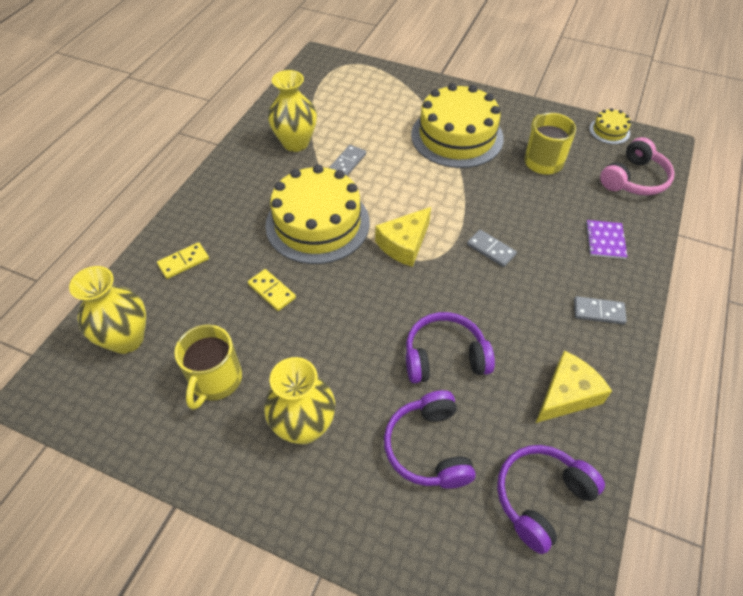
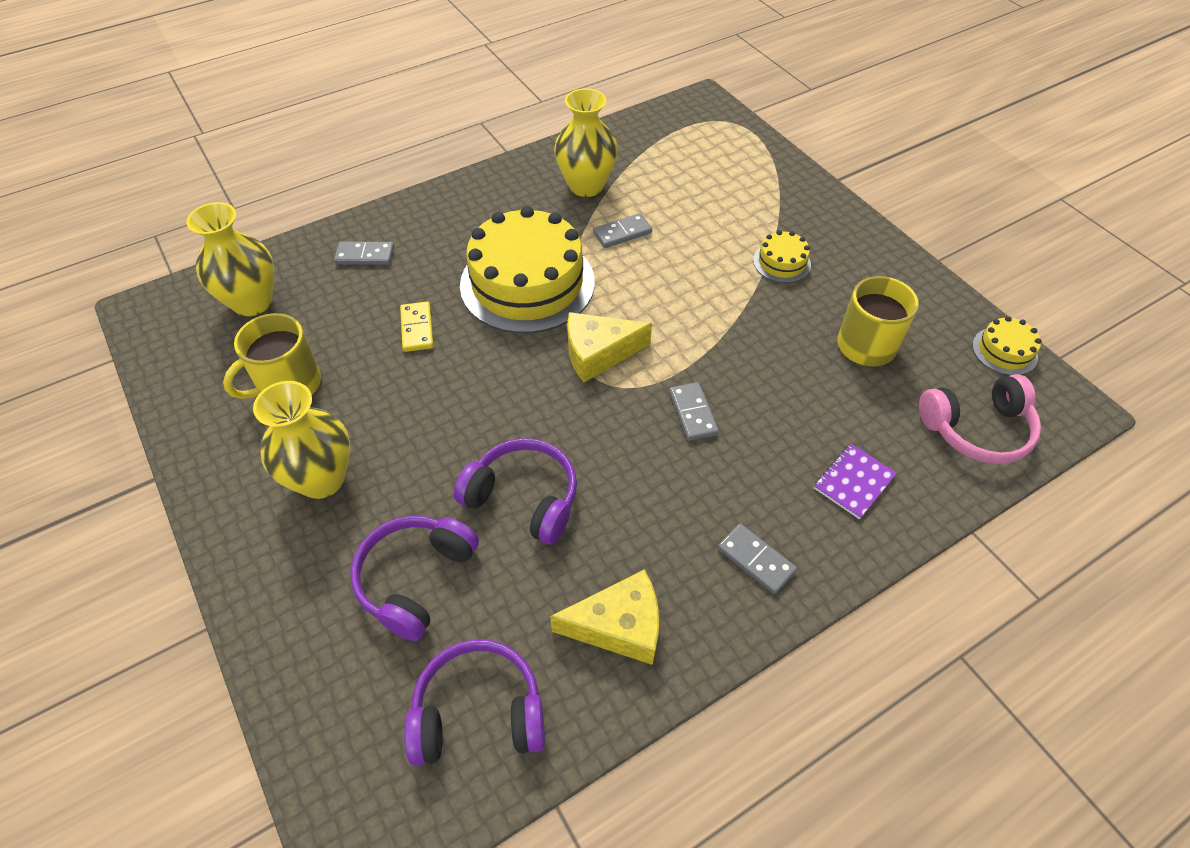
camera: 35 degrees right, 0 degrees up
(183, 262) = (365, 255): yellow domino -> grey domino
(457, 136) = (782, 262): yellow cake -> yellow cake, size x0.44

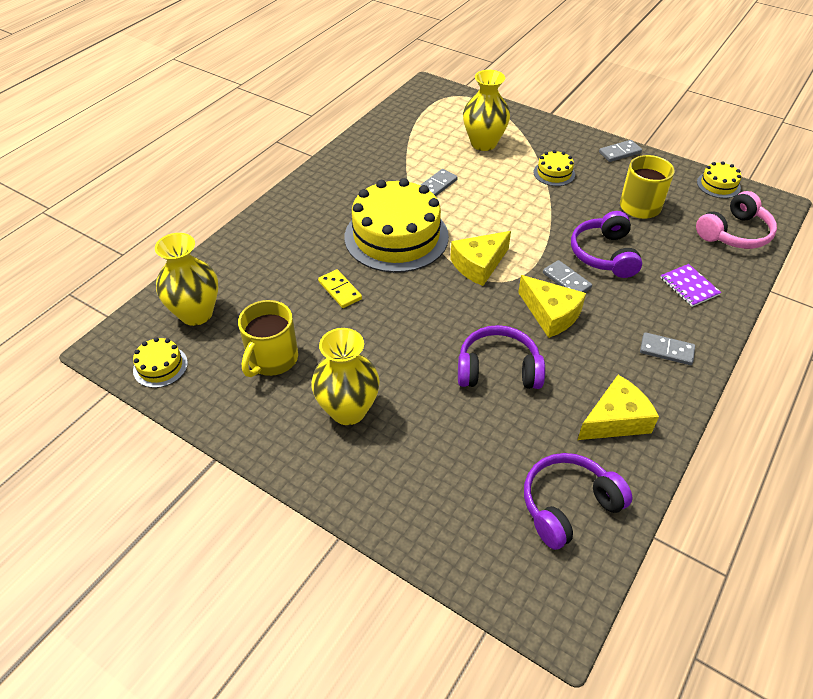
camera: 25 degrees left, 5 degrees down
(176, 350) = (160, 366): none -> yellow cake
(365, 255) = (261, 255): grey domino -> grey domino (619, 152)
(415, 579) = (465, 446): purple headphones -> purple headphones (604, 254)
(586, 186) = (389, 162): yellow vase -> yellow vase (483, 143)
(640, 451) = (550, 314): none -> yellow cheese
(854, 482) = (689, 286): purple notebook -> purple notebook turned 45 degrees counterclockwise

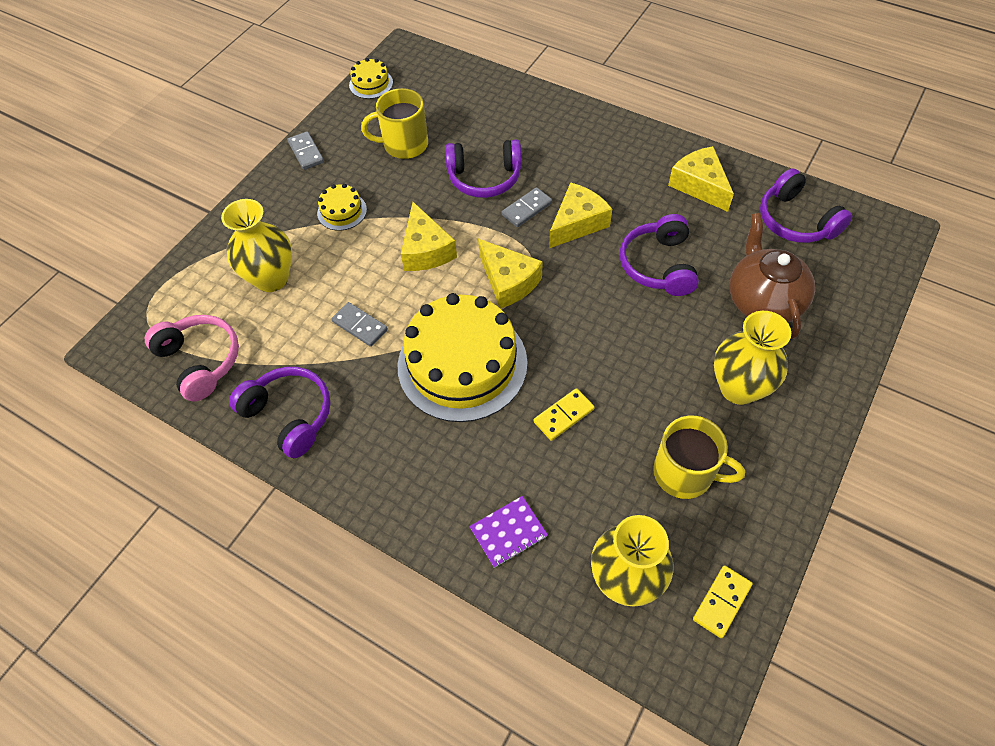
camera: 90 degrees left, 10 degrees up
(160, 366) = (721, 602): yellow cake -> yellow domino
(364, 157) = (289, 415): none -> purple headphones
(449, 449) = (763, 301): none -> brown teapot
(514, 218) = (426, 250): none -> yellow cheese
(666, 350) = (612, 146): grey domino -> none
(689, 286) = (526, 122): purple notebook -> purple notebook (508, 532)
(734, 233) = (448, 83): pink headphones -> pink headphones (200, 361)

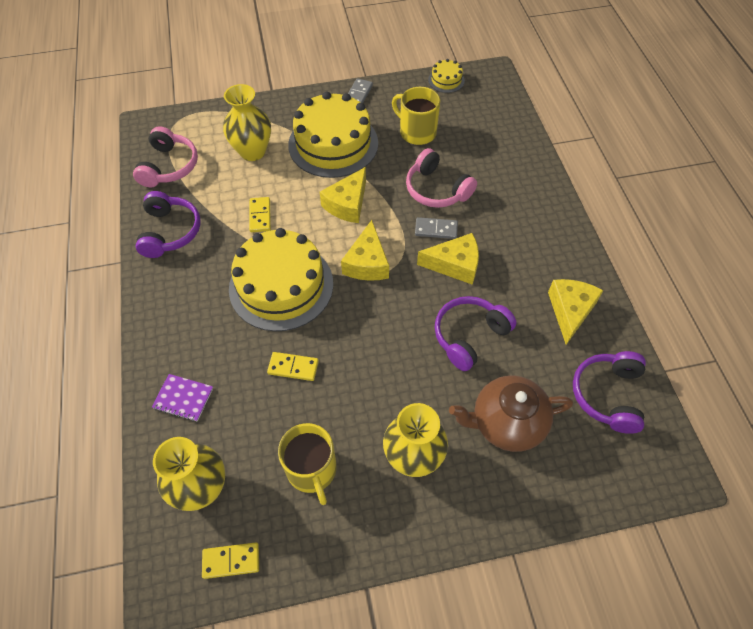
camera: 45 degrees right, 0 degrees up
(342, 211) = (333, 144): yellow cake -> yellow cake, size x2.30
(360, 326) = (260, 216): grey domino -> yellow domino
(484, 178) = (436, 189): purple headphones -> pink headphones
(763, 301) = (506, 423): brown teapot -> brown teapot turned 135 degrees counterclockwise

